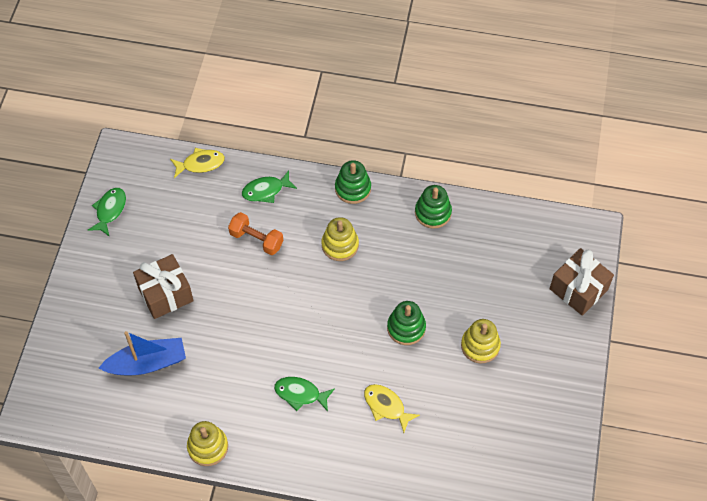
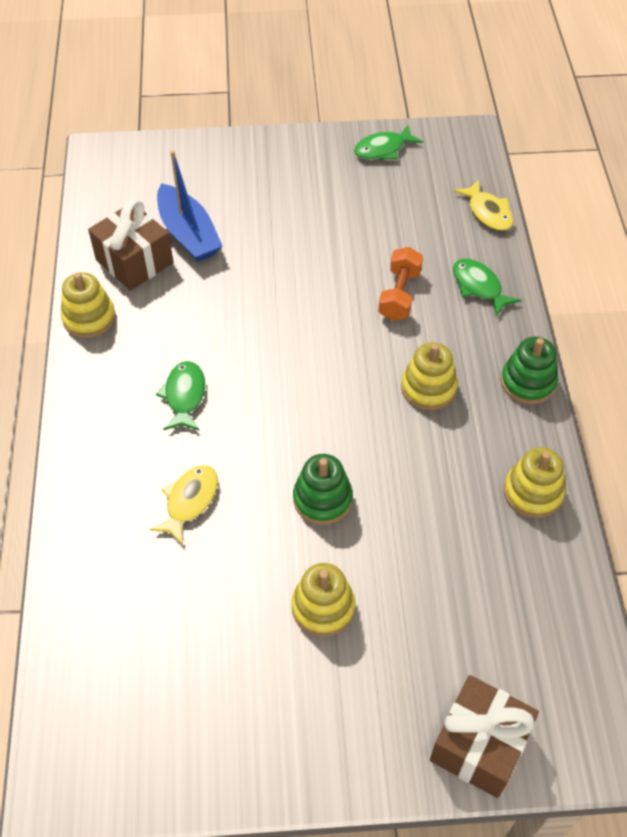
camera: 75 degrees right, 5 degrees down
(110, 210) = (383, 149): green fish -> green fish turned 150 degrees clockwise
(165, 294) = (287, 226): brown gift -> brown gift (134, 261)
(433, 213) = (533, 492): green stacking toy -> yellow stacking toy

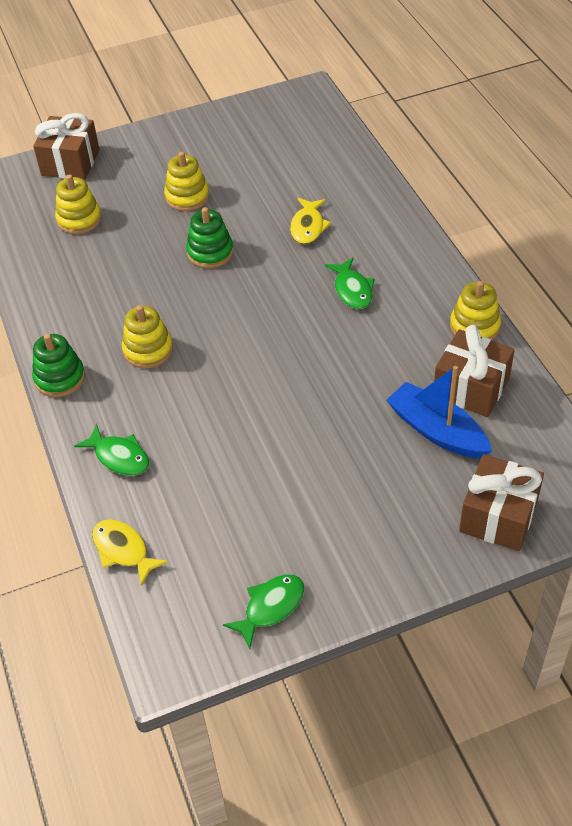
camera: 165 degrees right, 5 degrees down
(182, 162) = (498, 516): none -> brown gift
(399, 295) = (197, 426): orange dumbbell -> none
(533, 492) = (48, 297): yellow stacking toy -> yellow stacking toy (79, 219)

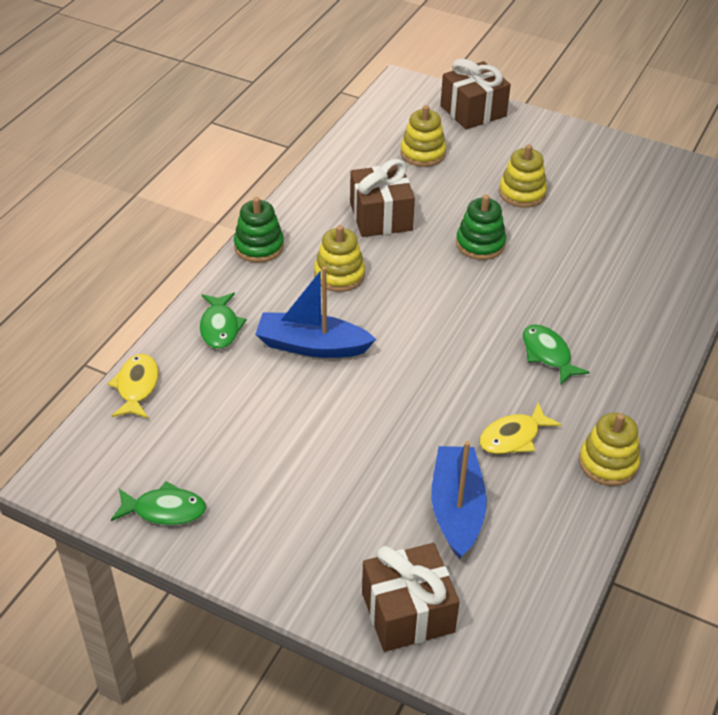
camera: 45 degrees right, 5 degrees down
(202, 413) = (312, 346): none -> blue boat
(308, 227) = (583, 282): yellow fish -> yellow fish (513, 437)
(352, 290) = (548, 354): green fish -> green fish turned 120 degrees clockwise
(471, 388) = (533, 504): brown gift -> brown gift (381, 217)

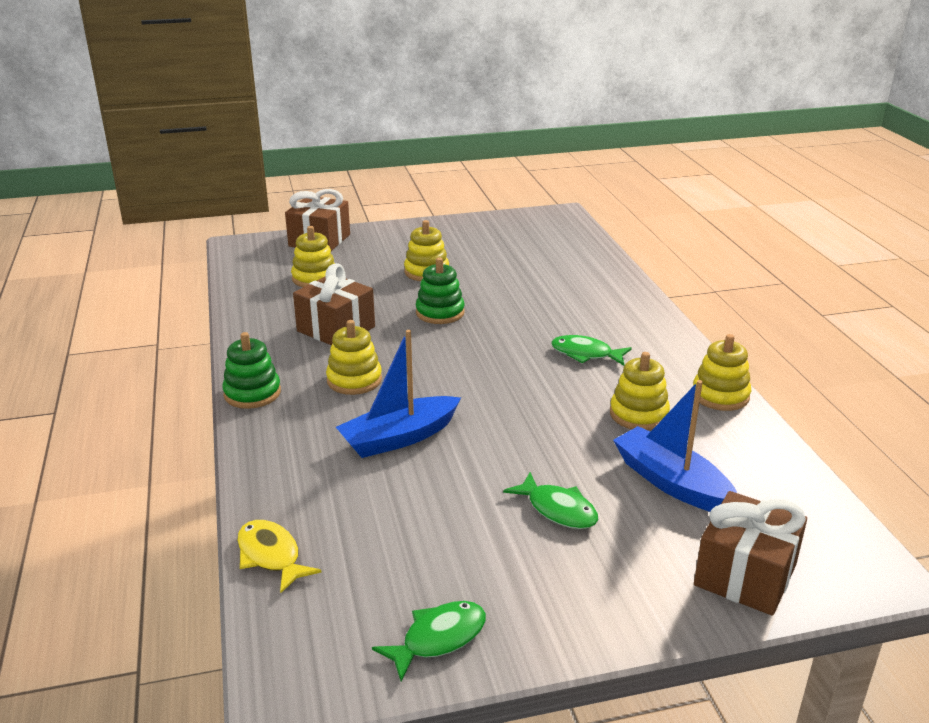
camera: 40 degrees left, 15 degrees down
(220, 327) = (294, 467): green fish -> green fish (558, 510)
(513, 437) = (638, 414): yellow fish -> yellow stacking toy

